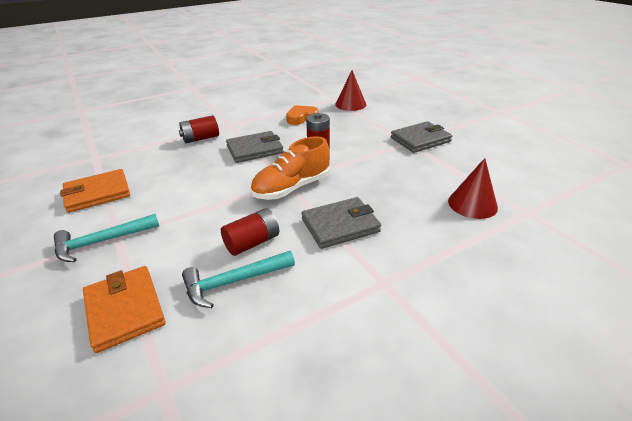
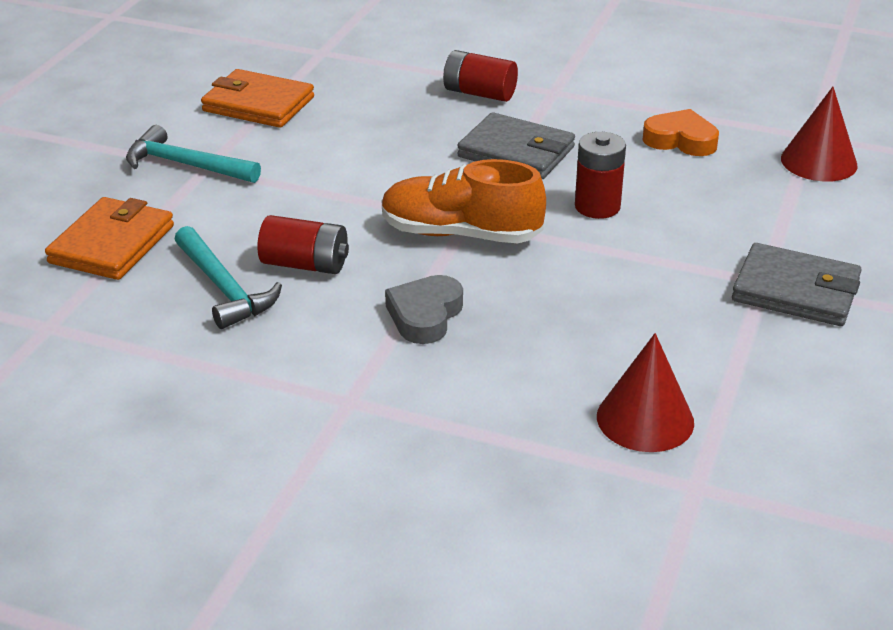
camera: 50 degrees right, 0 degrees up
(234, 282) = (224, 288): turquoise hammer -> turquoise hammer turned 150 degrees counterclockwise
(340, 225) = (425, 315): grey wallet -> grey heart

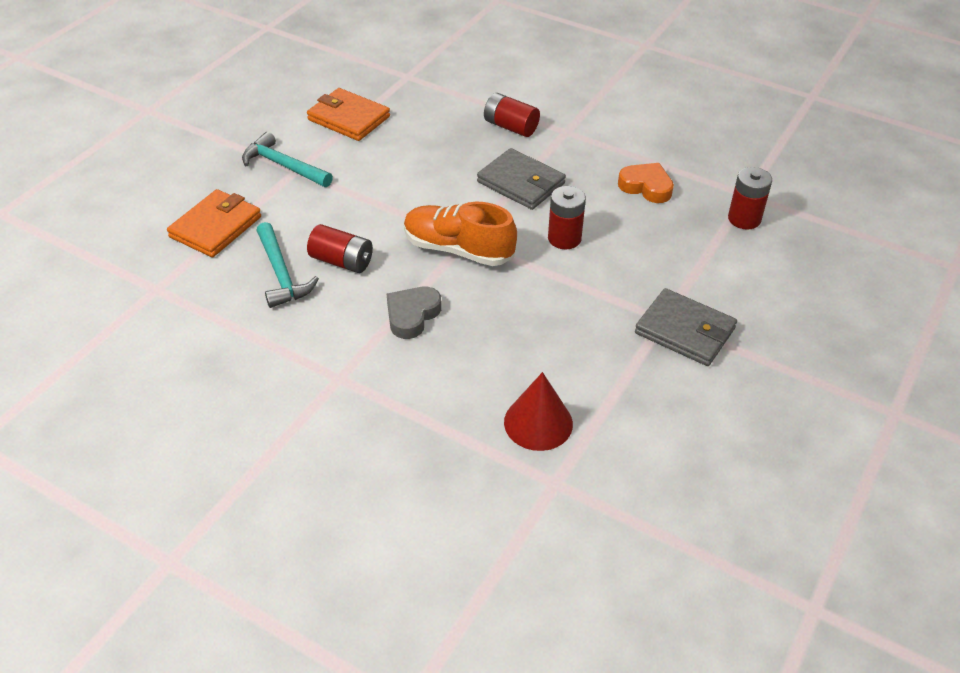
camera: 10 degrees right, 10 degrees up
(818, 162) = (744, 219): red cone -> red battery

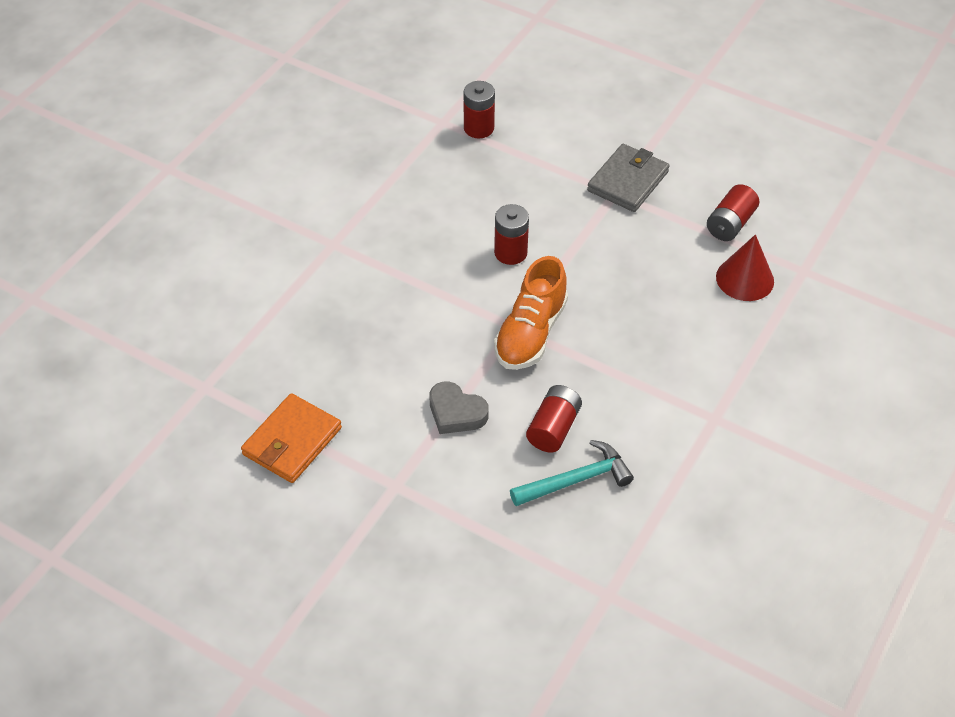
camera: 90 degrees left, 5 degrees up
(216, 227) = (501, 553): orange wallet -> none
(283, 166) = (386, 499): turquoise hammer -> none
(412, 315) = (627, 367): grey heart -> grey heart (456, 413)
(510, 127) = (321, 289): red battery -> red battery (730, 224)
(521, 183) = (423, 283): grey wallet -> none
(646, 187) = (430, 189): orange heart -> none

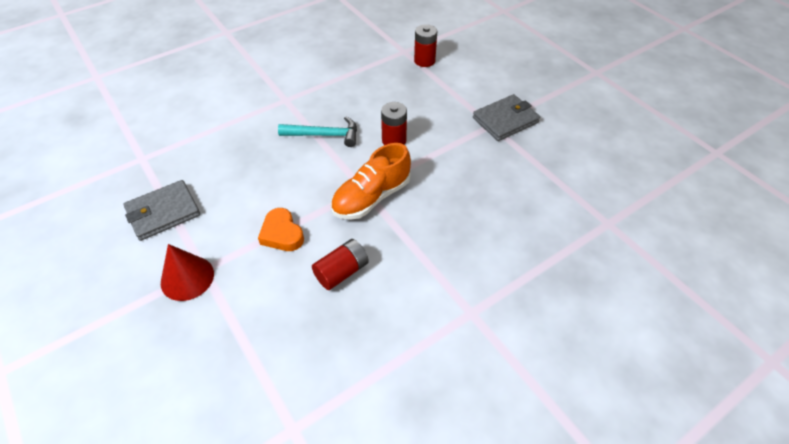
camera: 25 degrees right, 0 degrees up
(292, 441) = (163, 212): orange wallet -> grey wallet
(456, 413) = (282, 234): grey heart -> orange heart
(576, 480) = (332, 319): turquoise hammer -> turquoise hammer (324, 135)
(730, 224) = (566, 171): red battery -> none
(745, 279) = (556, 213): red cone -> red cone (187, 278)

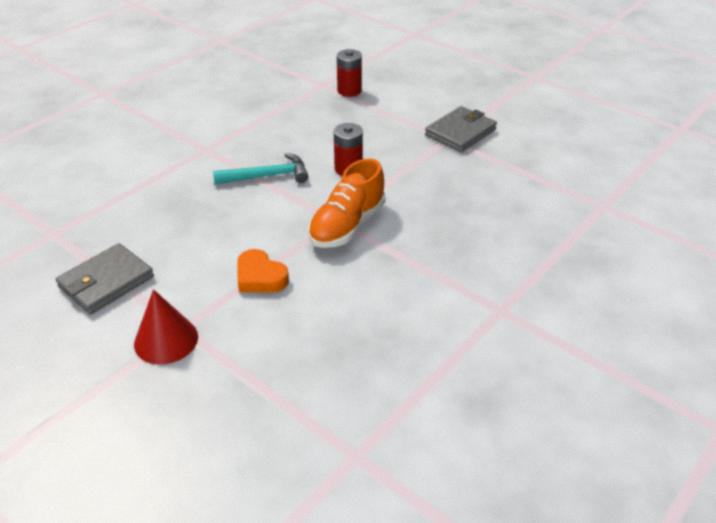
camera: 15 degrees left, 10 degrees down
(342, 272) = (345, 300): red battery -> none

